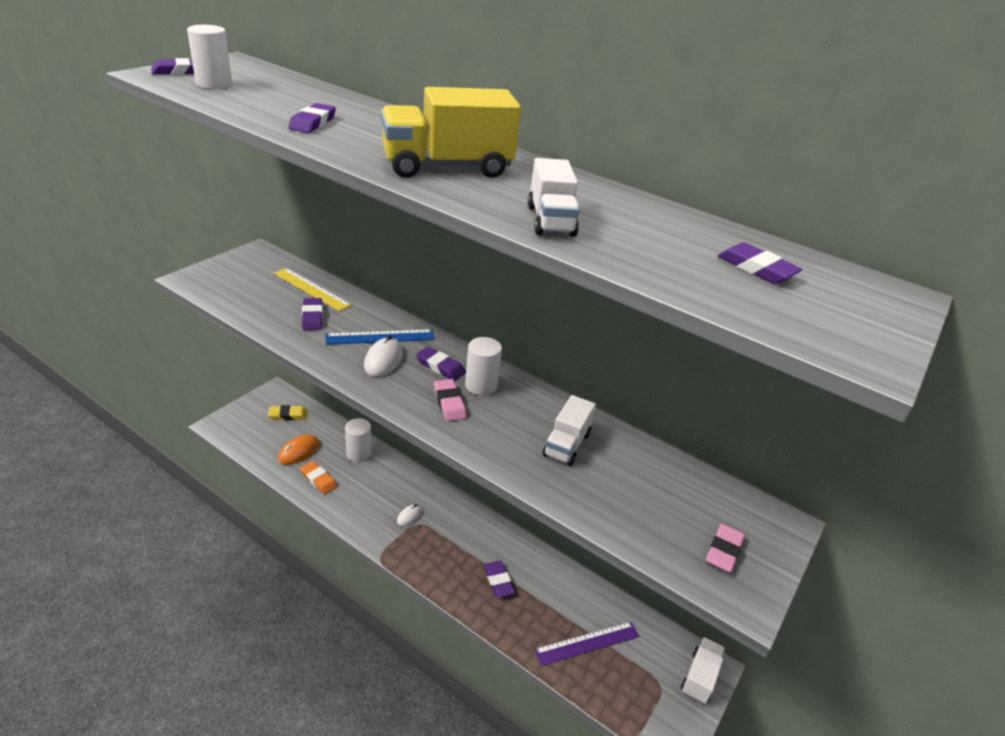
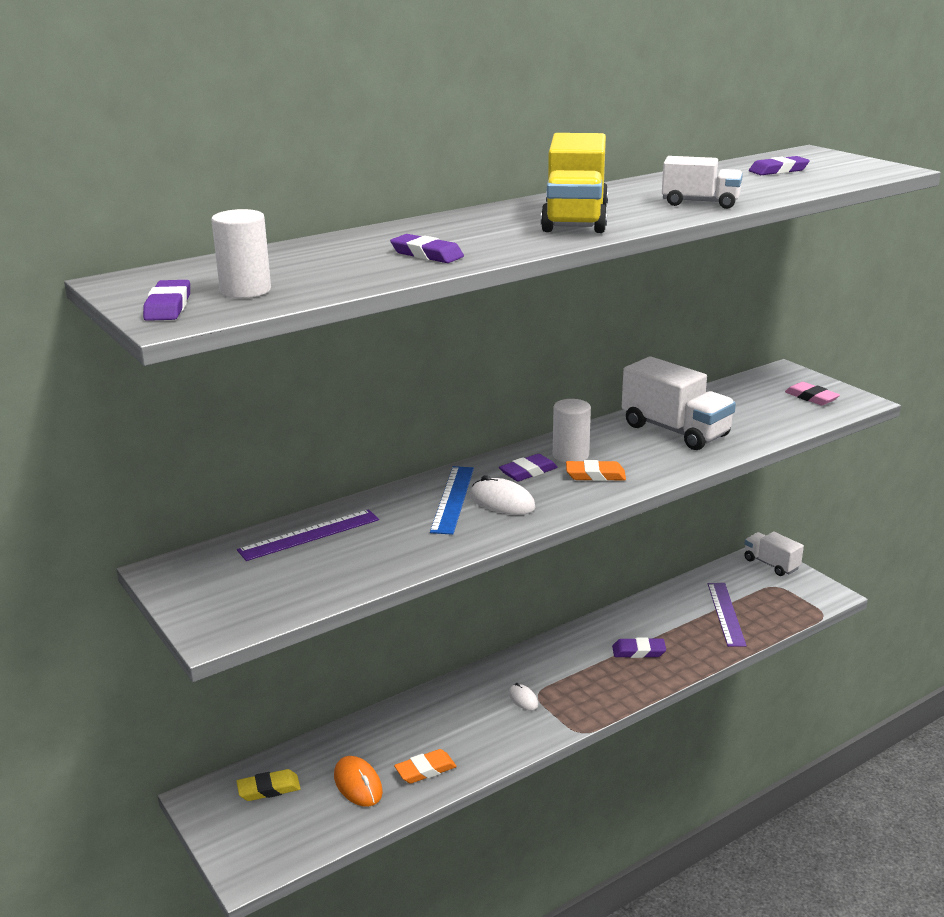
camera: 65 degrees left, 10 degrees down
(288, 415) = (269, 789): yellow eraser -> yellow eraser turned 60 degrees clockwise
(311, 289) = (309, 535): yellow ruler -> purple ruler
(312, 317) = (383, 539): purple eraser -> none
(359, 453) = (391, 726): white cylinder -> none
(449, 403) = (595, 475): pink eraser -> orange eraser
(566, 445) = (675, 431): white truck -> white truck, size x1.64

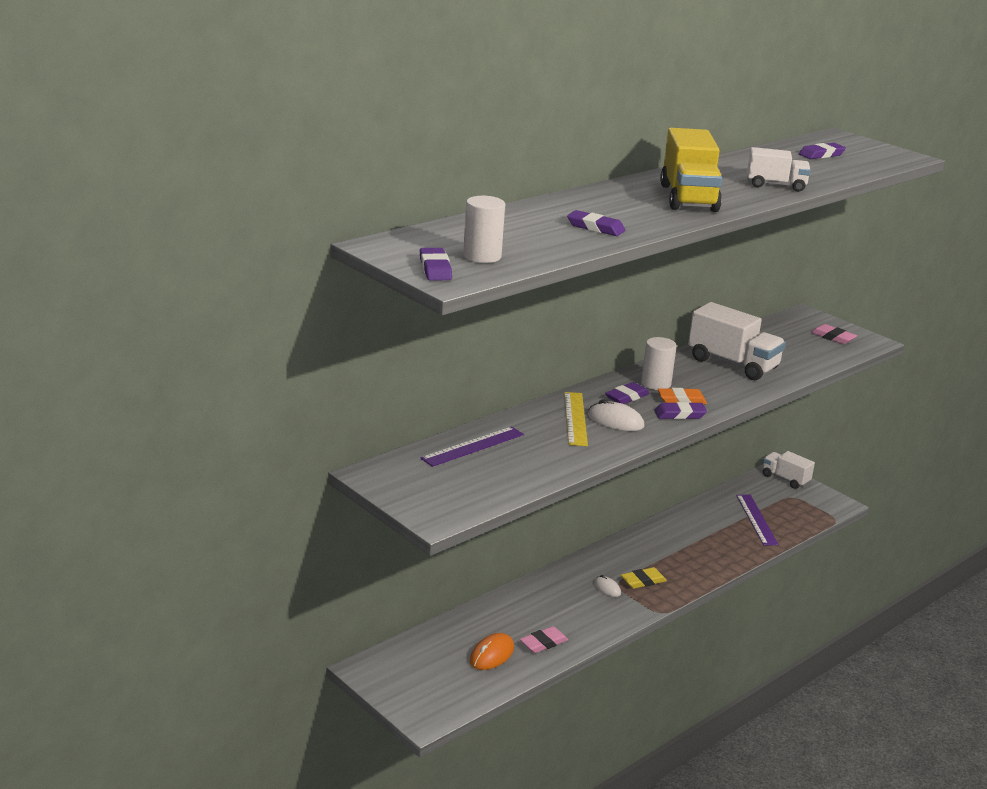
camera: 10 degrees left, 0 degrees up
(269, 789) = (419, 660): yellow eraser -> yellow eraser (643, 581)
(358, 784) = (492, 654): orange mouse -> orange mouse turned 75 degrees clockwise
(425, 770) = (543, 643): orange eraser -> pink eraser
(452, 499) = (575, 418): blue ruler -> yellow ruler
(638, 651) = (692, 550): purple eraser -> purple eraser (680, 414)

